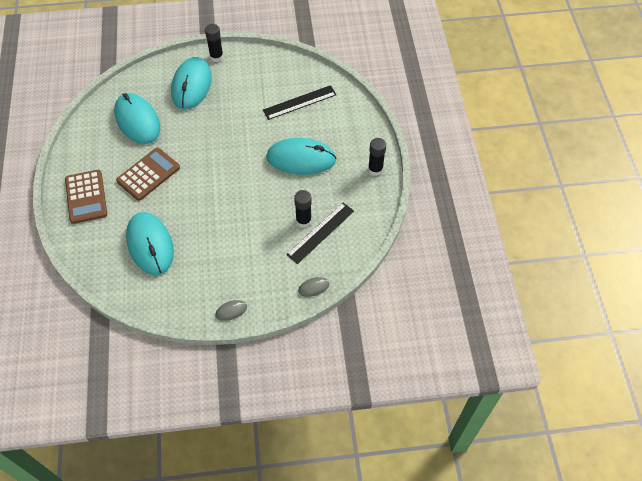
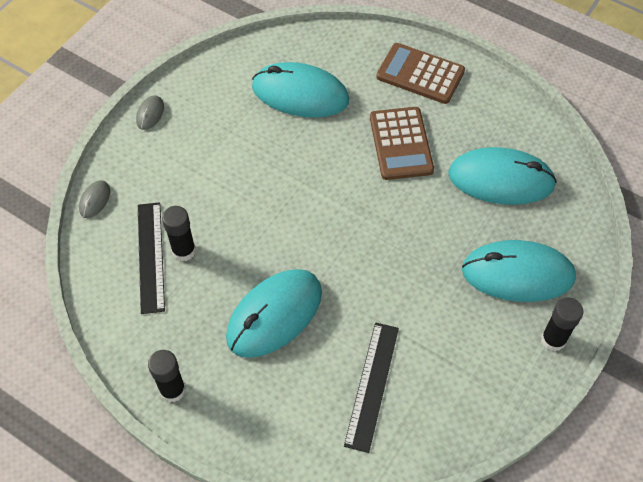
camera: 130 degrees right, 0 degrees up
(191, 85) = (517, 274): turquoise mouse -> turquoise mouse turned 45 degrees counterclockwise

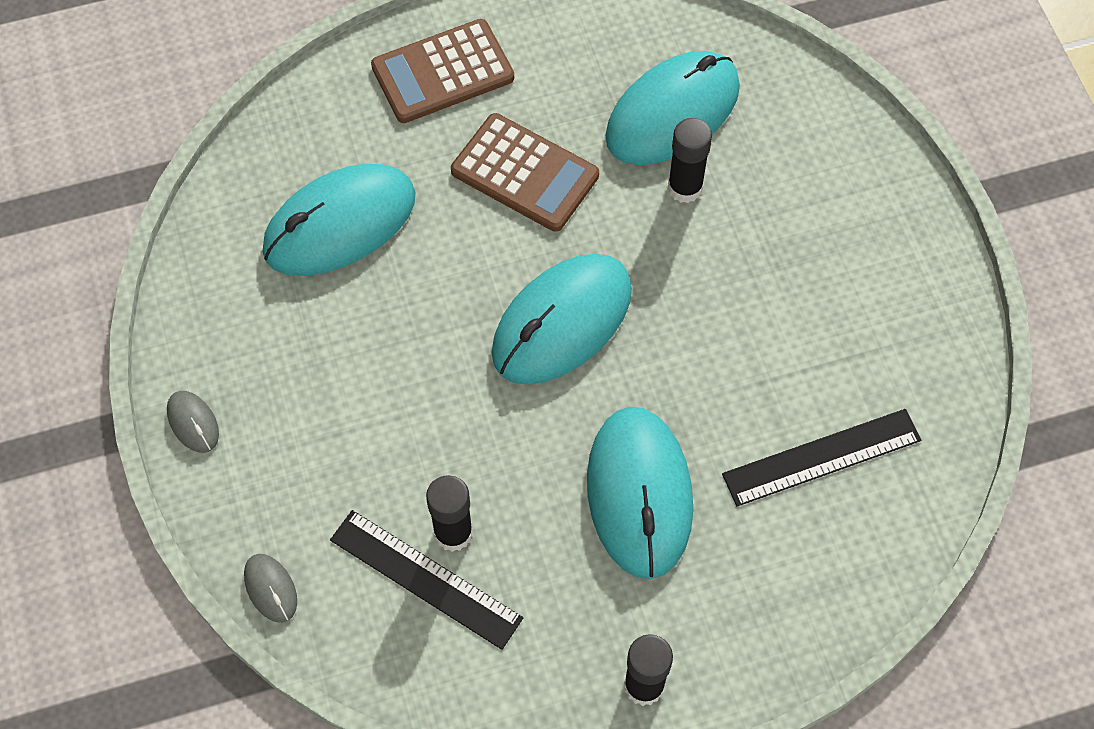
camera: 50 degrees left, 5 degrees up
(371, 385) = (822, 457): black ruler -> black ruler turned 75 degrees counterclockwise
(517, 274) = (809, 197): turquoise mouse -> turquoise mouse (562, 322)
(553, 340) = (919, 231): black glue stick -> black glue stick (685, 188)

